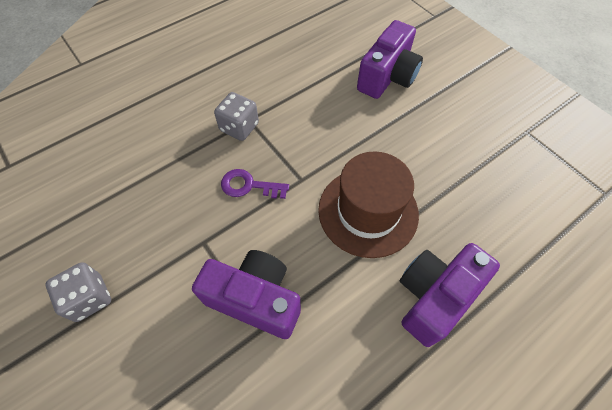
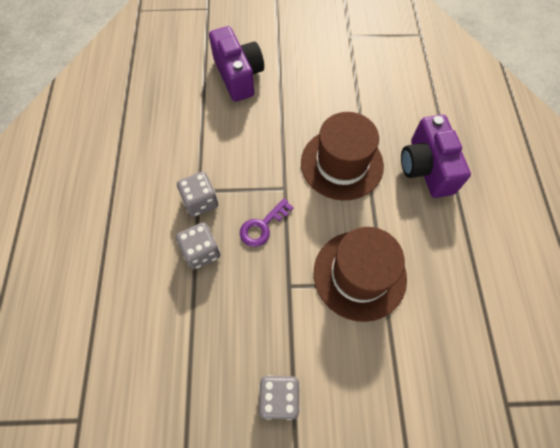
camera: 55 degrees left, 5 degrees up
(193, 156) = (201, 252): none -> grey dice
(255, 299) = (359, 275): purple camera -> brown hat

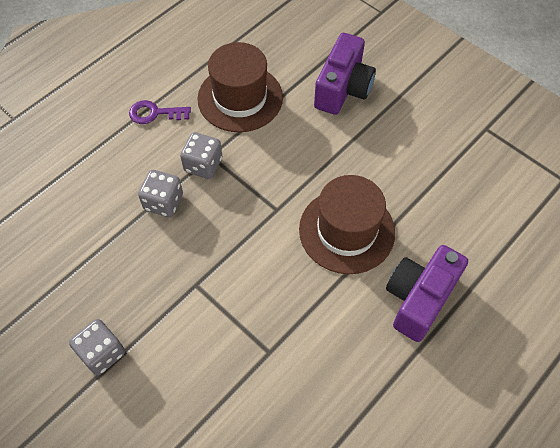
camera: 45 degrees right, 5 degrees down
(262, 226) = (227, 223): purple key -> purple key (154, 113)
(359, 275) = (258, 328): brown hat -> brown hat (240, 98)

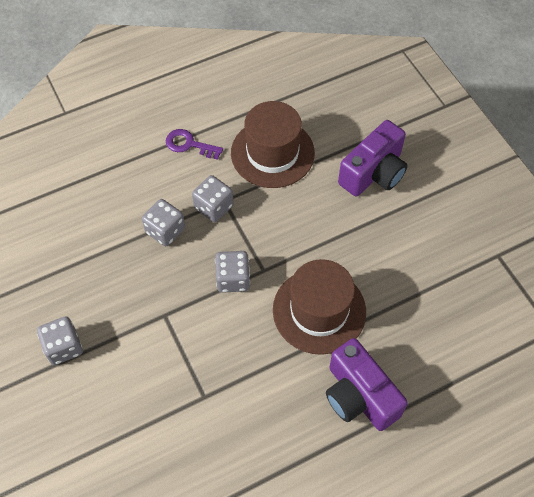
camera: 20 degrees right, 0 degrees up
(250, 227) = (233, 279): none -> grey dice
(419, 298) = (359, 396): purple camera -> purple camera turned 90 degrees counterclockwise

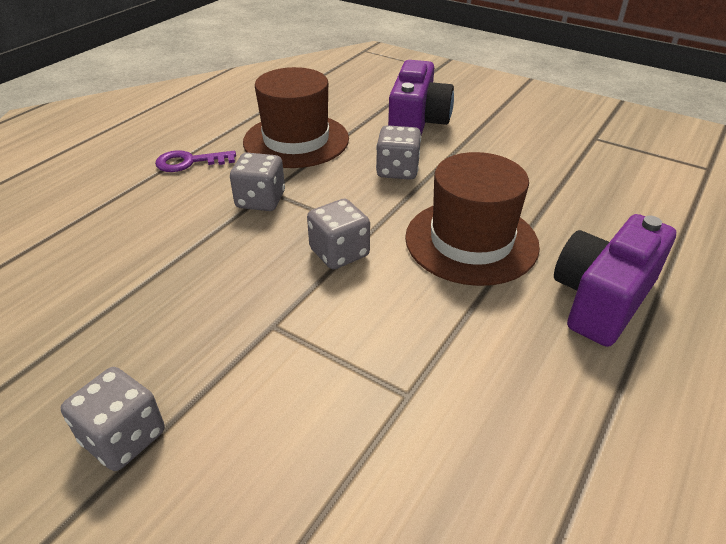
camera: 30 degrees left, 20 degrees down
(165, 230) = (211, 241): grey dice -> grey dice (397, 170)
(359, 396) = (601, 299): purple camera -> purple camera turned 105 degrees clockwise

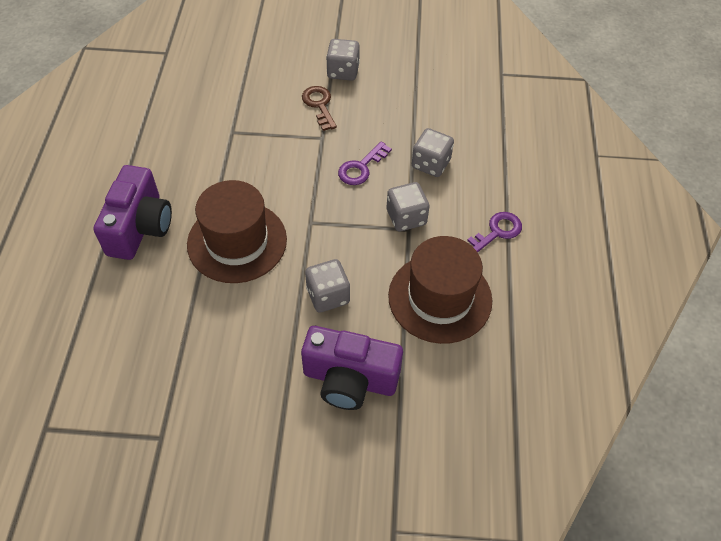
camera: 150 degrees right, 15 degrees up
(228, 382) = (319, 105): none -> brown key
(258, 265) = (361, 167): none -> purple key
(339, 253) = (319, 196): grey dice -> grey dice (431, 164)
(417, 123) = (350, 380): purple camera -> purple camera turned 60 degrees counterclockwise

